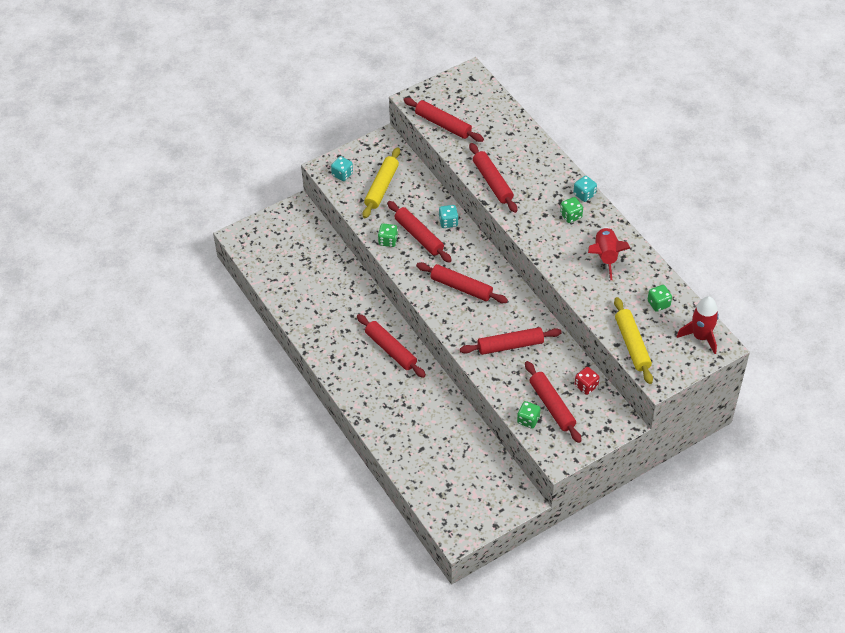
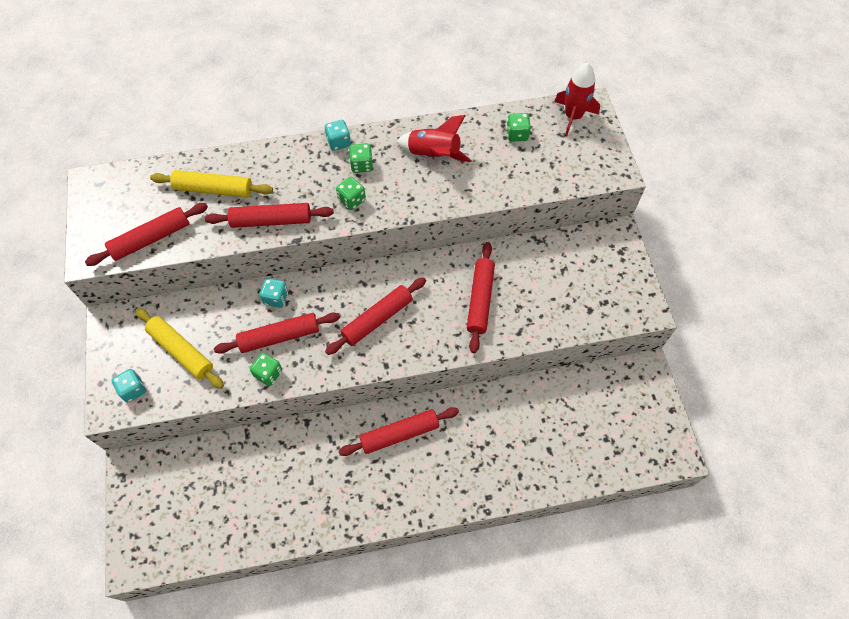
camera: 70 degrees left, 10 degrees up
(528, 420) = (586, 320): green dice -> green dice (352, 200)
(552, 405) = (575, 290): red rolling pin -> none
(586, 386) = (561, 249): red dice -> none
(632, 344) = (561, 176): yellow rolling pin -> yellow rolling pin (214, 189)

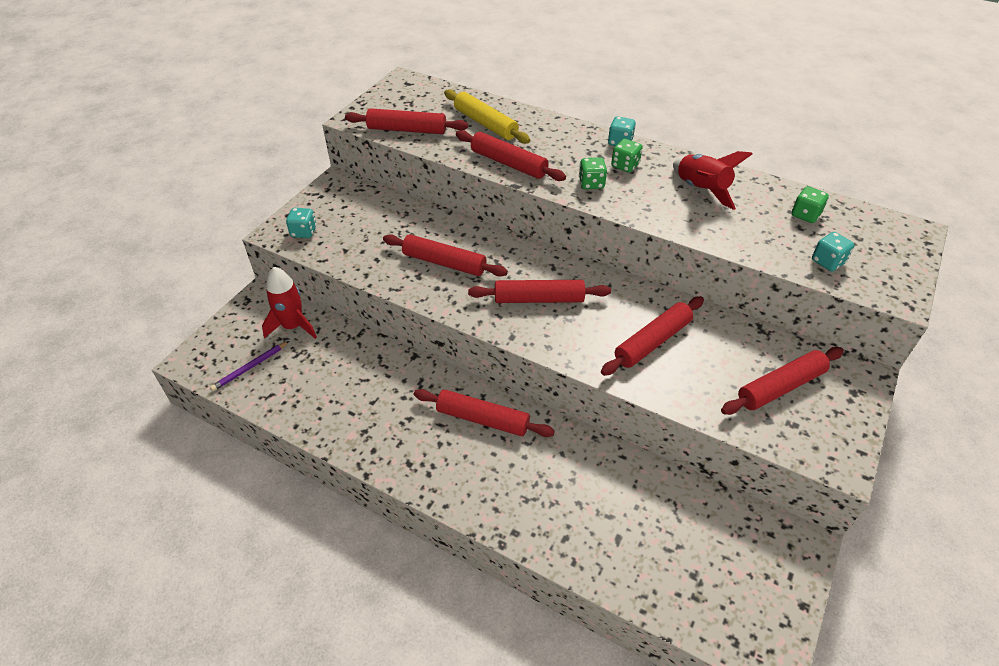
camera: 40 degrees right, 15 degrees down
(181, 351) = (362, 228): yellow rolling pin -> none
(188, 529) = (250, 367): none -> purple pencil
(268, 374) = (409, 282): green dice -> none
(276, 298) = (469, 236): turquoise dice -> turquoise dice (828, 262)
(573, 117) = (885, 230): red rocket -> red rocket (293, 326)
(579, 279) = (780, 387): none -> red rolling pin

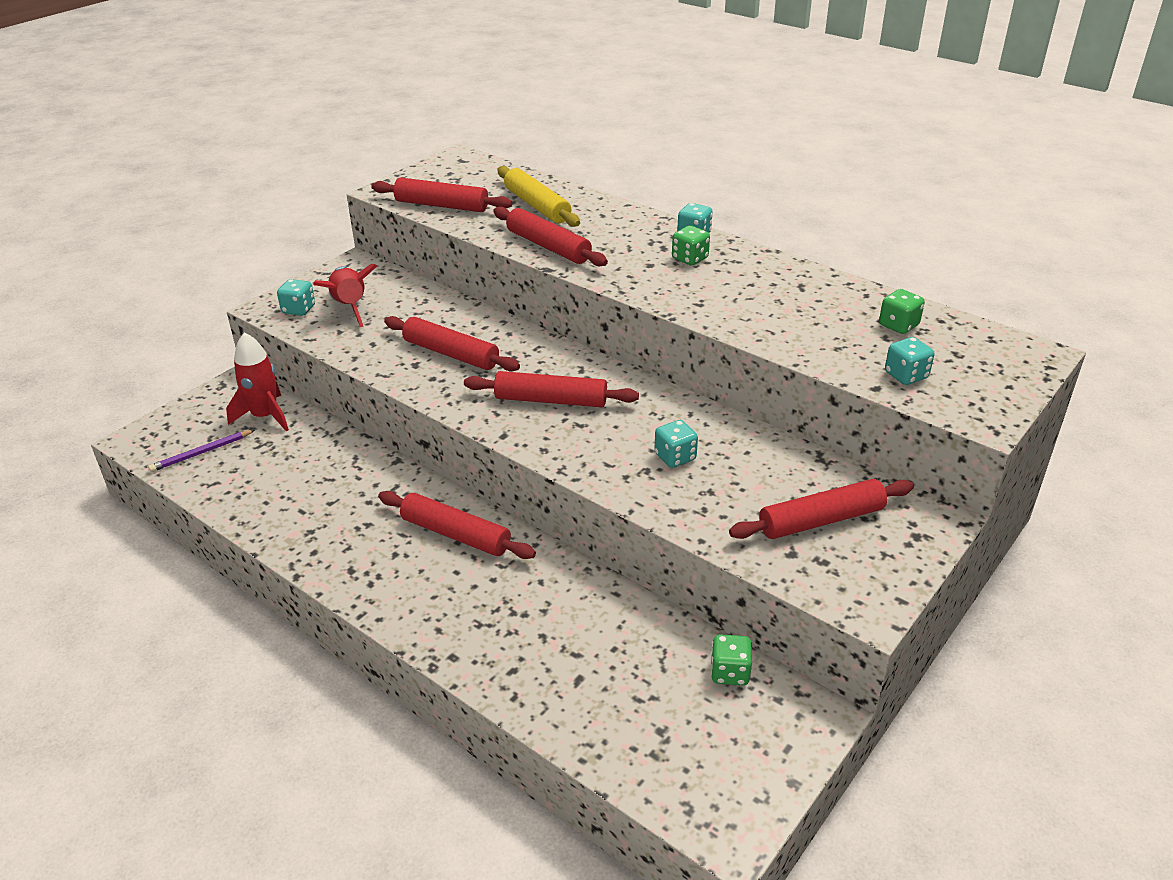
camera: 10 degrees right, 10 degrees down
(591, 183) = (640, 273): green dice -> green dice (729, 672)
(652, 342) = (675, 457): red rolling pin -> turquoise dice
(700, 190) = (774, 290): red rocket -> red rocket (349, 307)

